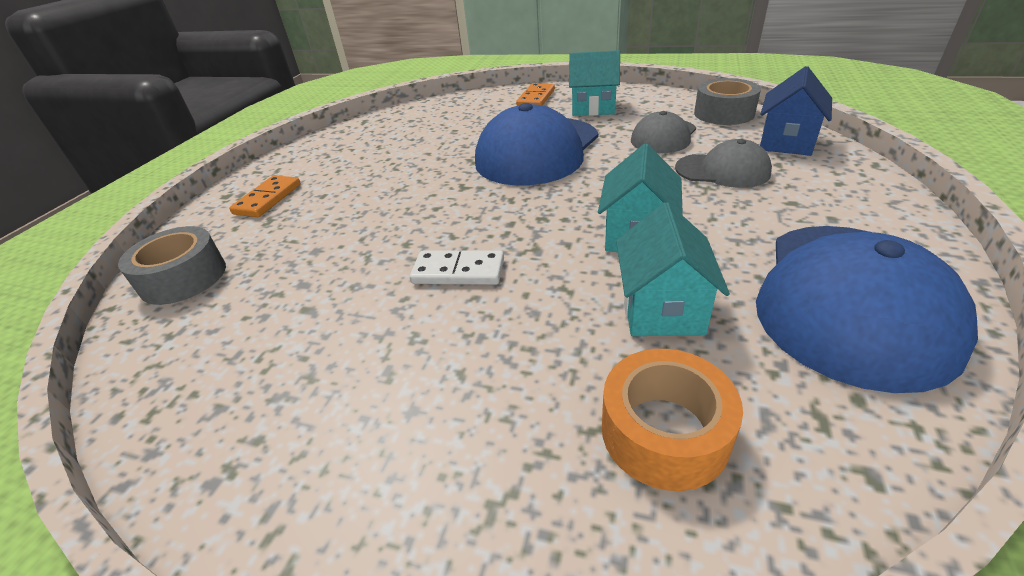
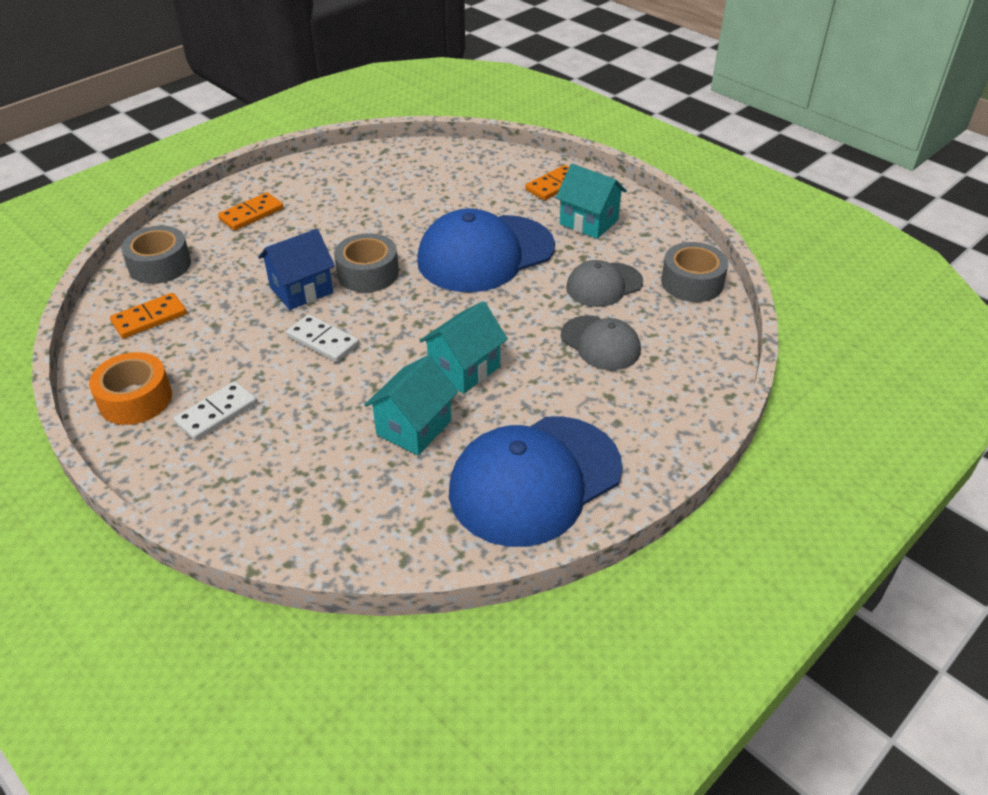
camera: 25 degrees right, 5 degrees up
(206, 337) = (149, 318): none -> orange domino
(398, 410) = (216, 413): none -> white domino
(443, 200) = (368, 273): none -> grey tape
(664, 432) = (333, 491): orange tape -> orange tape (135, 399)
(786, 142) = (694, 340): blue house -> blue house (301, 290)

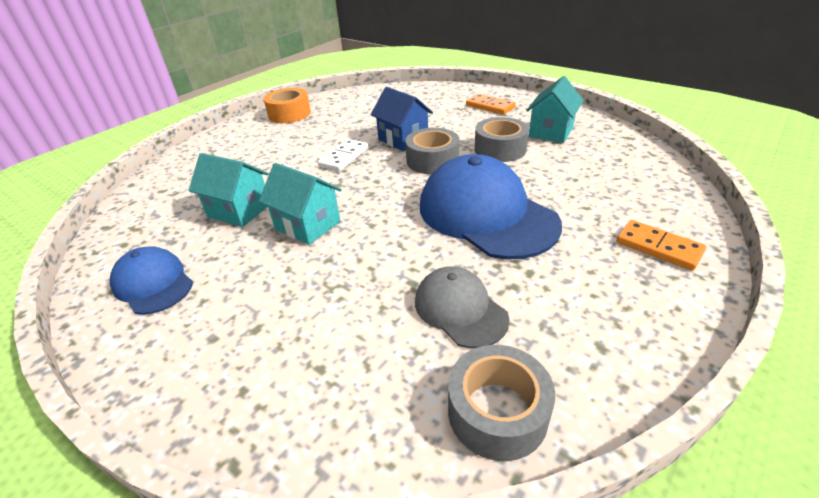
camera: 85 degrees right, 5 degrees down
(149, 318) = (363, 102): orange domino -> none
(160, 265) = (418, 93): grey tape -> grey tape (500, 149)
(216, 413) = (272, 137): white domino -> none
(535, 480) = (153, 283): blue cap -> blue cap, size x0.54
(588, 222) = (593, 285): turquoise house -> turquoise house (551, 132)
(600, 343) = (346, 314): grey cap -> none

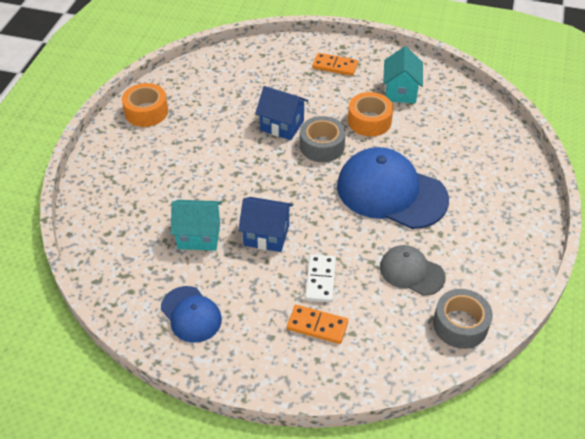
camera: 25 degrees left, 10 degrees up
(153, 283) = (191, 314): blue cap -> blue cap turned 150 degrees counterclockwise
(308, 225) = (266, 235): turquoise house -> blue house
(344, 157) = (244, 158): white domino -> white domino (320, 280)
(500, 149) = (369, 121): grey tape -> orange tape
(658, 247) = (509, 193): orange domino -> orange domino (317, 325)

